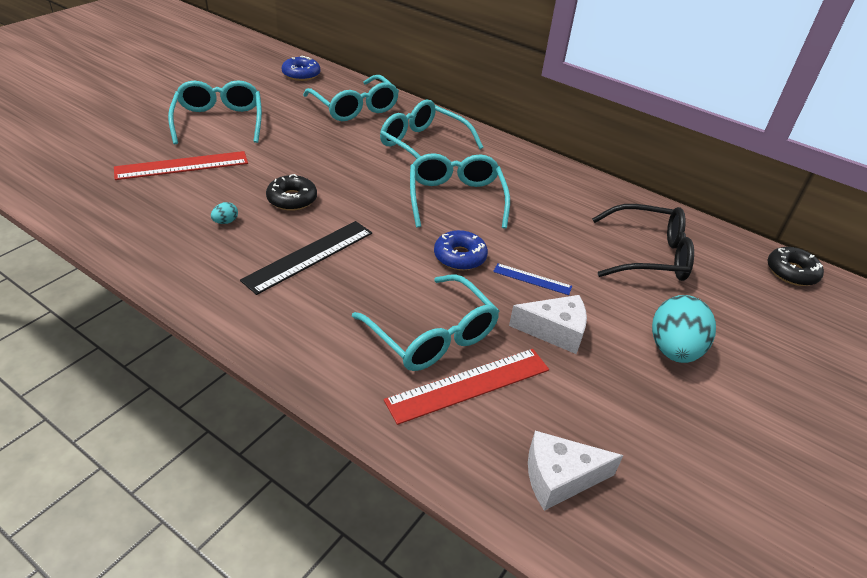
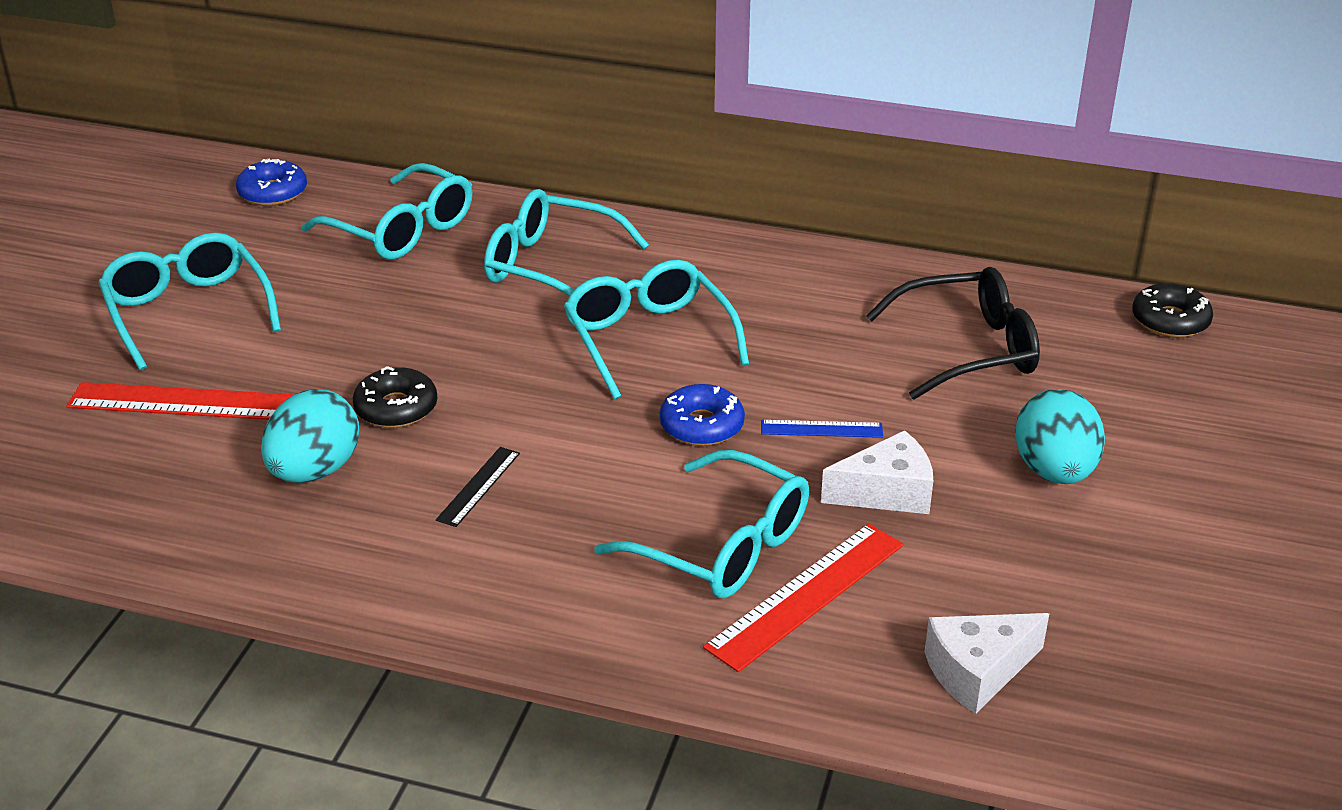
camera: 15 degrees left, 5 degrees down
(182, 166) = (180, 402): red ruler -> red ruler turned 45 degrees clockwise
(225, 222) = (315, 471): turquoise egg -> turquoise egg, size x2.45
(309, 256) = (479, 486): black ruler -> black ruler, size x0.54

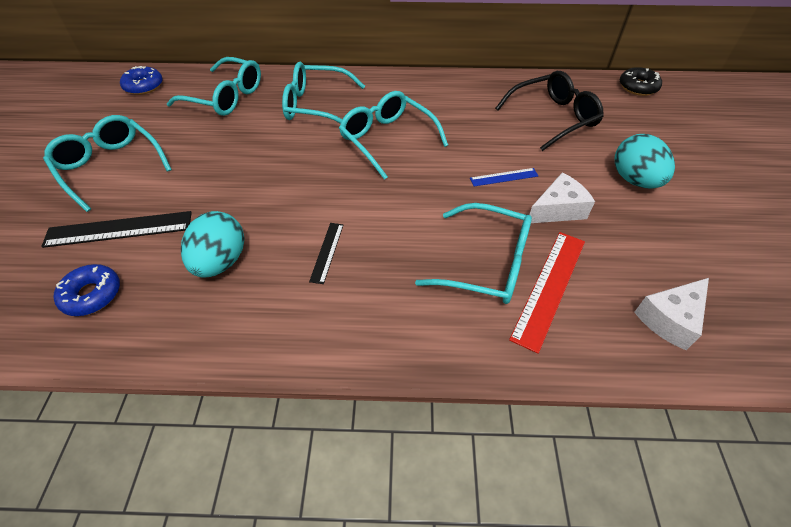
camera: 15 degrees left, 15 degrees up
(180, 402) = (119, 229): red ruler -> black ruler
(396, 408) = (258, 208): black donut -> none
(701, 425) = (439, 187): blue donut -> blue donut (92, 295)

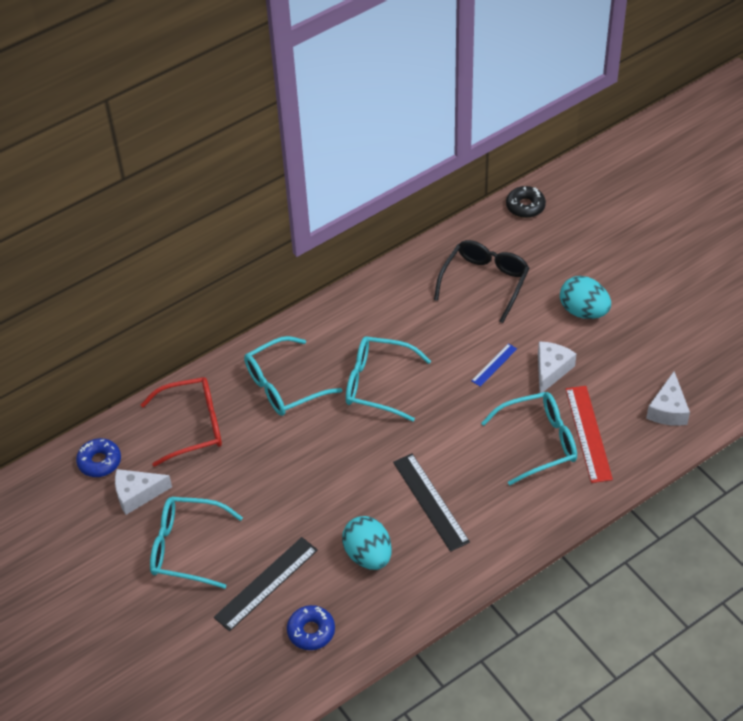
camera: 35 degrees left, 0 degrees up
(134, 116) = (137, 494): none -> white cheese
(226, 97) = (193, 426): turquoise glasses -> red glasses
(327, 252) = (431, 501): black ruler -> black ruler, size x1.85

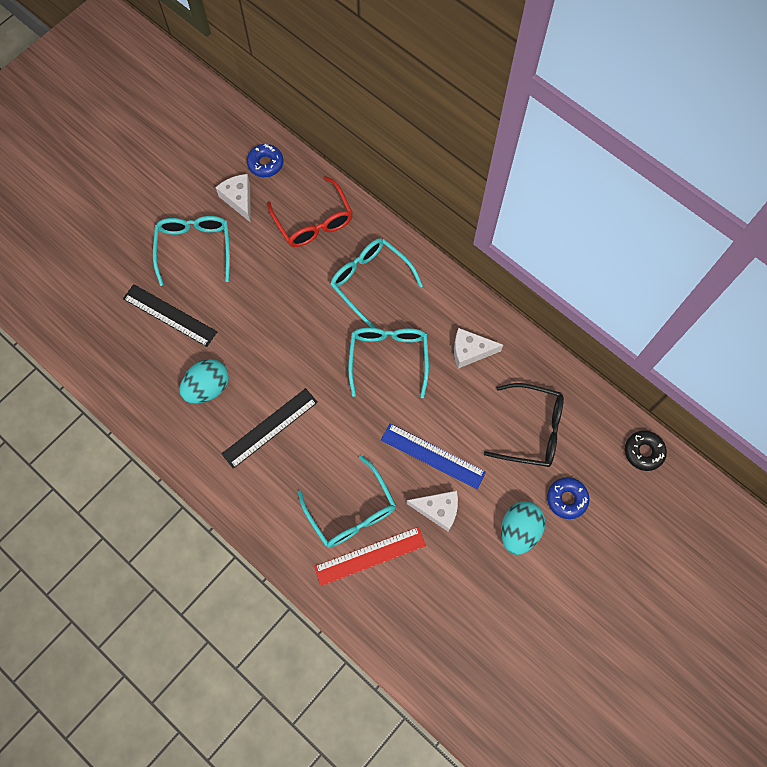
camera: 75 degrees right, 20 degrees up
(311, 631) = (130, 359): blue donut -> blue donut (566, 499)
(494, 365) = (433, 456): blue ruler -> blue ruler, size x1.85
(668, 410) = (413, 630): white cheese -> white cheese (470, 351)

